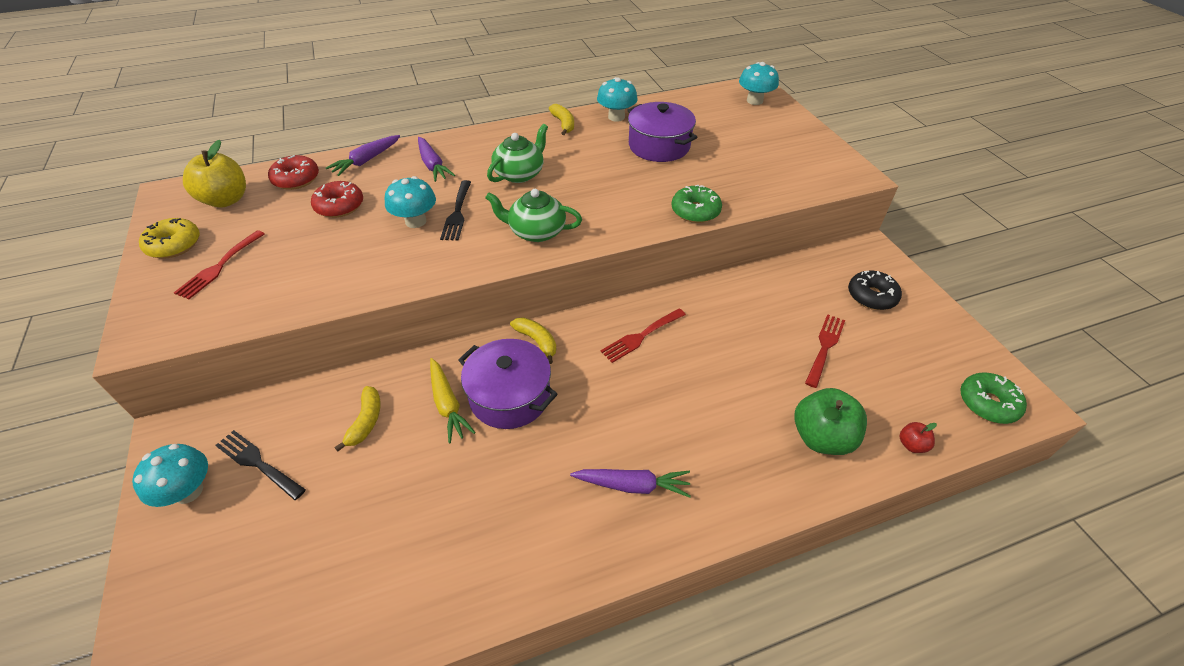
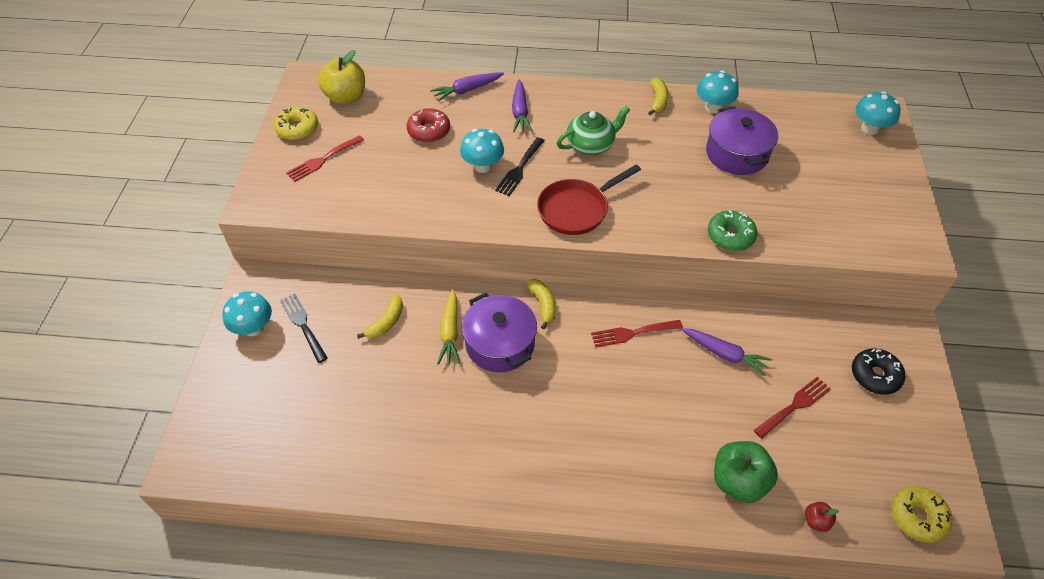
camera: 25 degrees right, 5 degrees up
(296, 179) = (405, 93): red donut -> none
(536, 231) = (577, 209): green teapot -> red pan
(632, 485) = (560, 453): purple carrot -> purple carrot (725, 354)
(987, 403) = (917, 517): green donut -> yellow donut

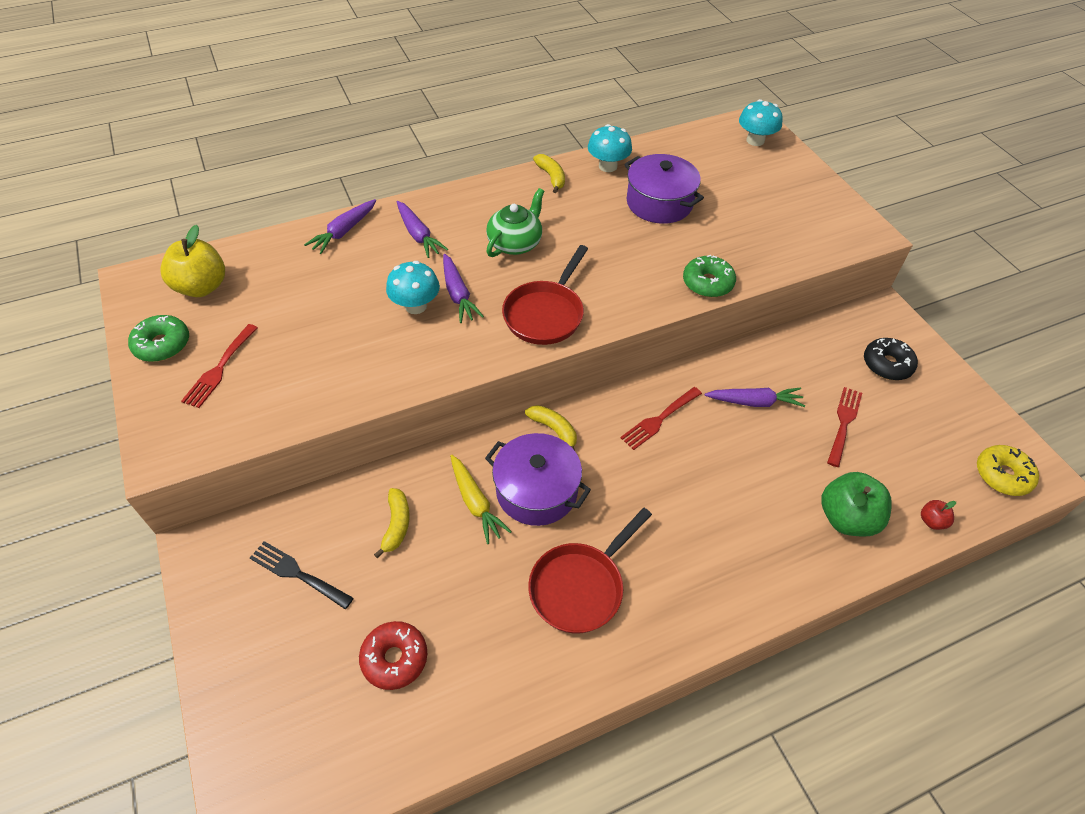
camera: 30 degrees left, 0 degrees up
(253, 328) = (236, 606): turquoise mushroom -> none
(297, 129) = (162, 345): yellow donut -> green donut
(429, 131) = (329, 290): red donut -> red donut (394, 658)
(486, 427) = (580, 586): none -> red pan
(519, 169) = (458, 294): black fork -> purple carrot

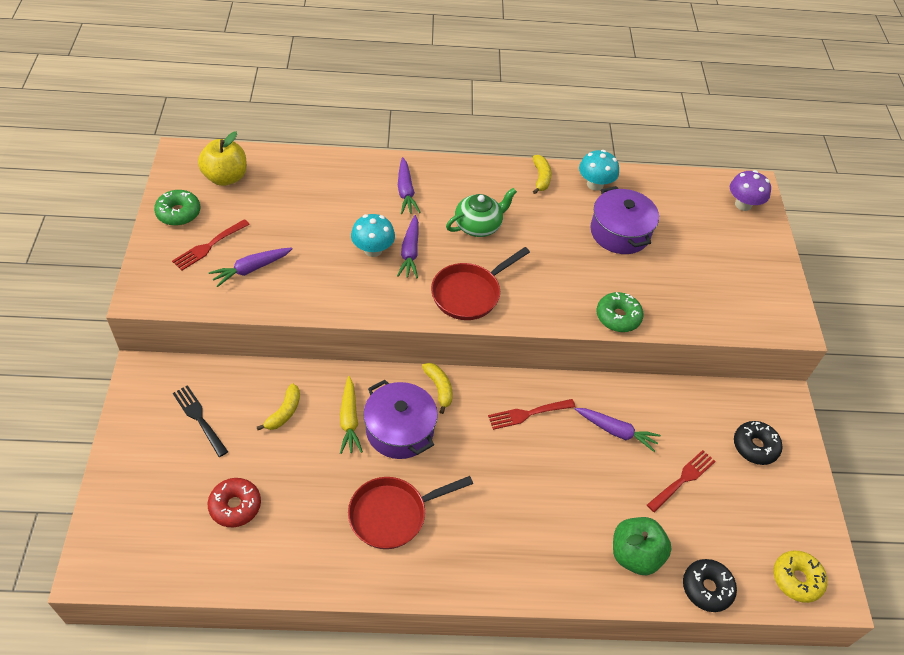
camera: 20 degrees right, 0 degrees up
(344, 231) = (350, 168): purple carrot -> purple carrot (251, 269)
(755, 140) = (743, 204): turquoise mushroom -> purple mushroom
(931, 521) = (707, 588): red apple -> black donut

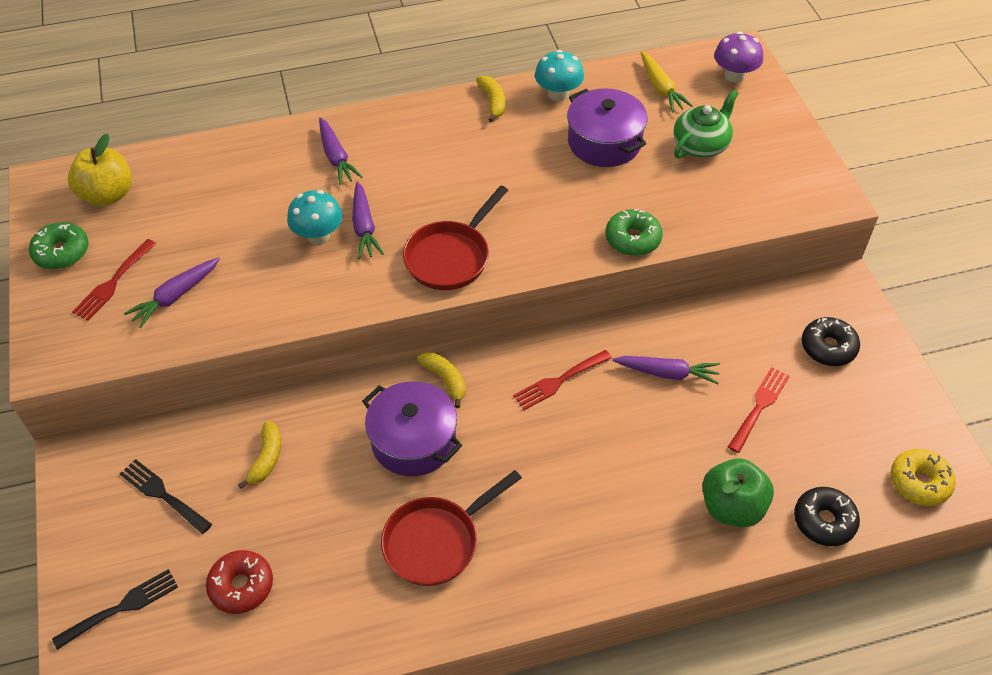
camera: 10 degrees left, 0 degrees up
(143, 496) = (122, 607): none -> black fork
(349, 420) = (349, 446): yellow carrot -> yellow carrot (661, 88)
(478, 225) = (436, 175): green teapot -> green teapot (701, 145)

